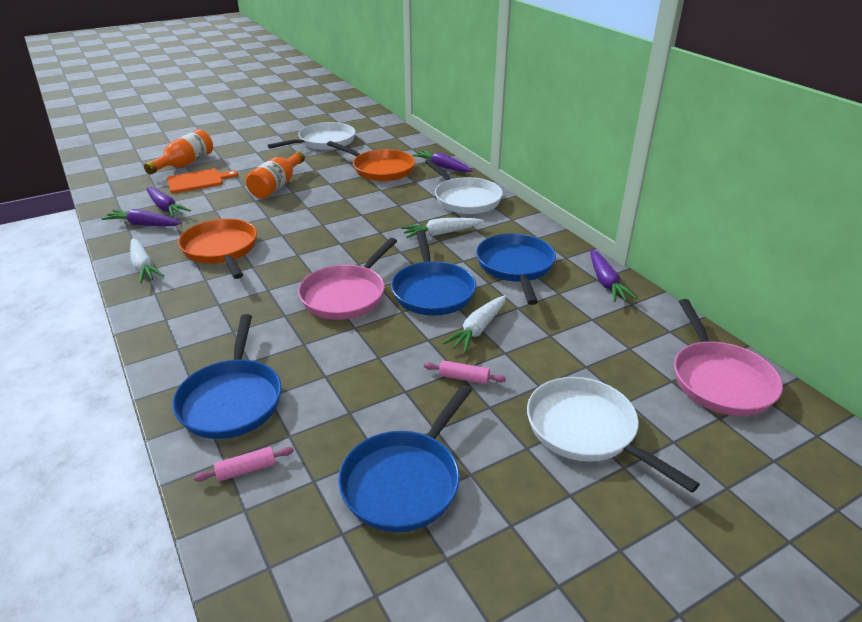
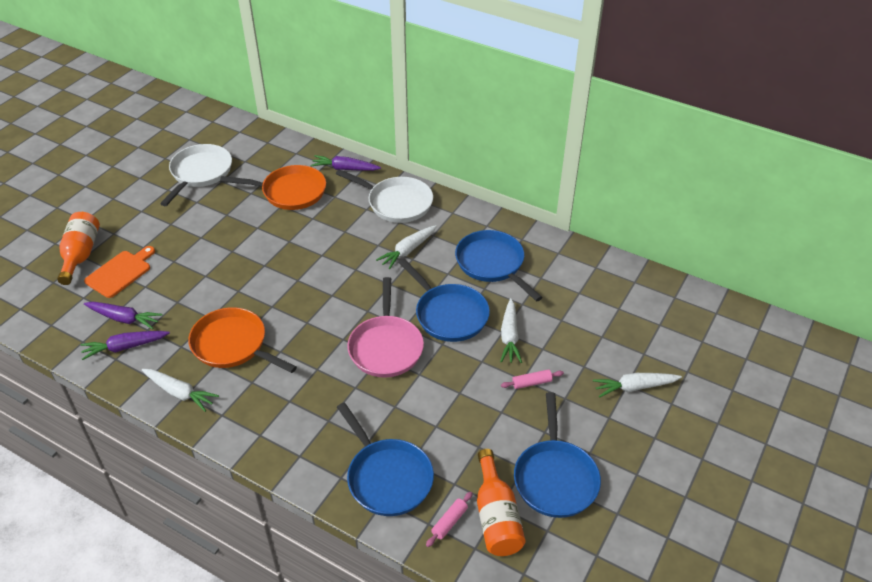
camera: 30 degrees left, 10 degrees up
(277, 186) = (209, 249): orange bottle -> orange bottle (496, 516)
(586, 430) = (634, 387): white pan -> white carrot
(606, 282) = (566, 253): purple carrot -> none
(719, 380) = (686, 311): pink pan -> none

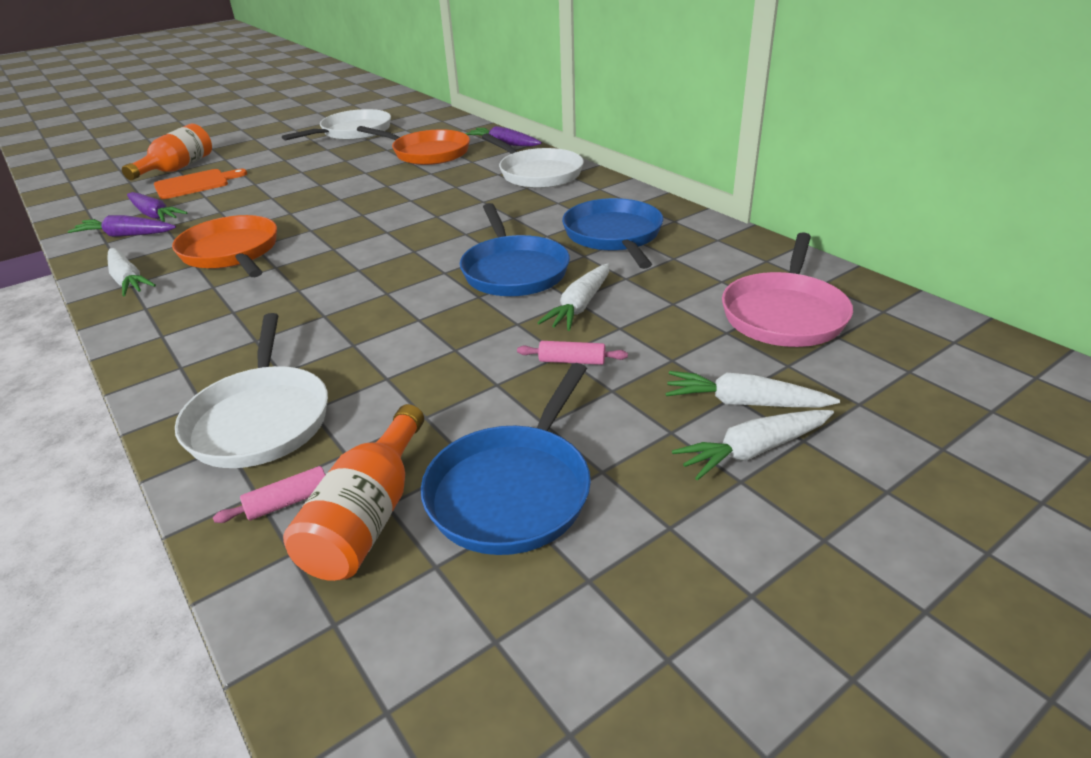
camera: 25 degrees right, 10 degrees down
(386, 347) = (402, 285): pink pan -> pink pan (784, 314)
(387, 477) = (260, 419): blue pan -> white pan
(408, 251) = (514, 210): white carrot -> white carrot (753, 451)

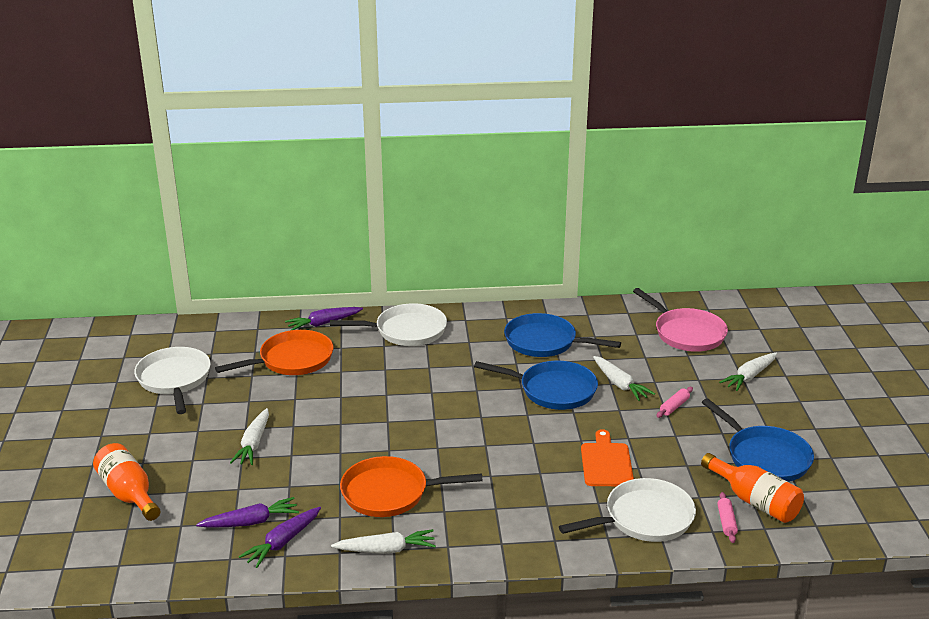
camera: 60 degrees left, 5 degrees down
(195, 184) = (195, 489): orange cutting board -> orange cutting board (606, 462)
(260, 419) = (644, 518): white pan -> white pan turned 45 degrees counterclockwise
(753, 451) = (784, 389): white carrot -> white carrot (253, 444)

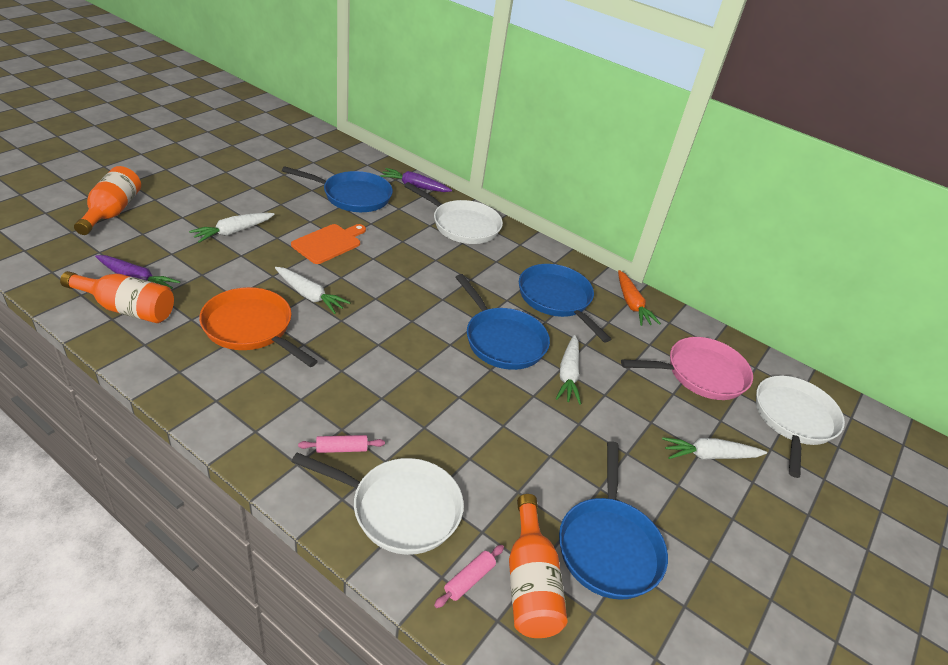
camera: 35 degrees right, 10 degrees up
(174, 379) = (264, 164): white pan -> white pan (793, 420)
(283, 542) = (127, 309): purple carrot -> orange bottle
(292, 360) = (353, 196): orange pan -> blue pan
(386, 550) = (174, 367): white carrot -> white carrot (310, 295)
(591, 315) = (632, 304): none -> orange carrot
(606, 462) = (448, 432): orange cutting board -> orange cutting board (329, 243)
(674, 407) = (589, 429): pink rolling pin -> pink rolling pin (341, 449)
(686, 333) = (700, 374): pink pan -> pink pan turned 105 degrees counterclockwise

